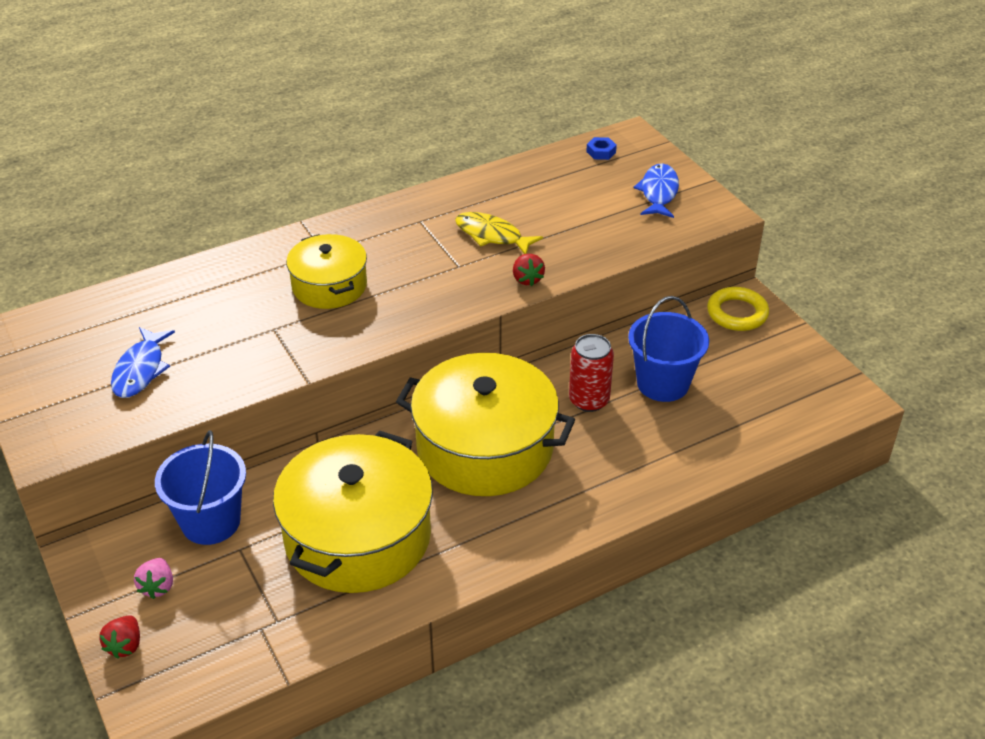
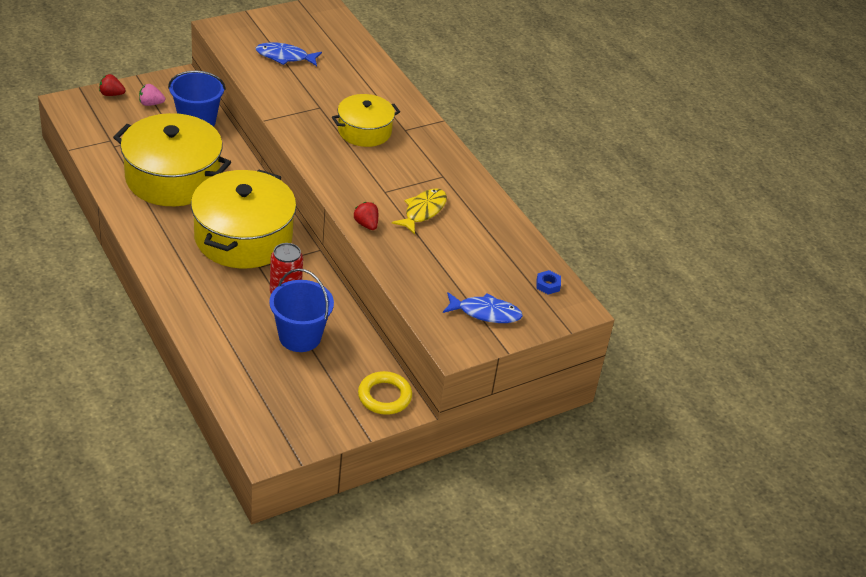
camera: 85 degrees right, 0 degrees up
(527, 279) = (366, 224): red strawberry -> red strawberry turned 75 degrees clockwise

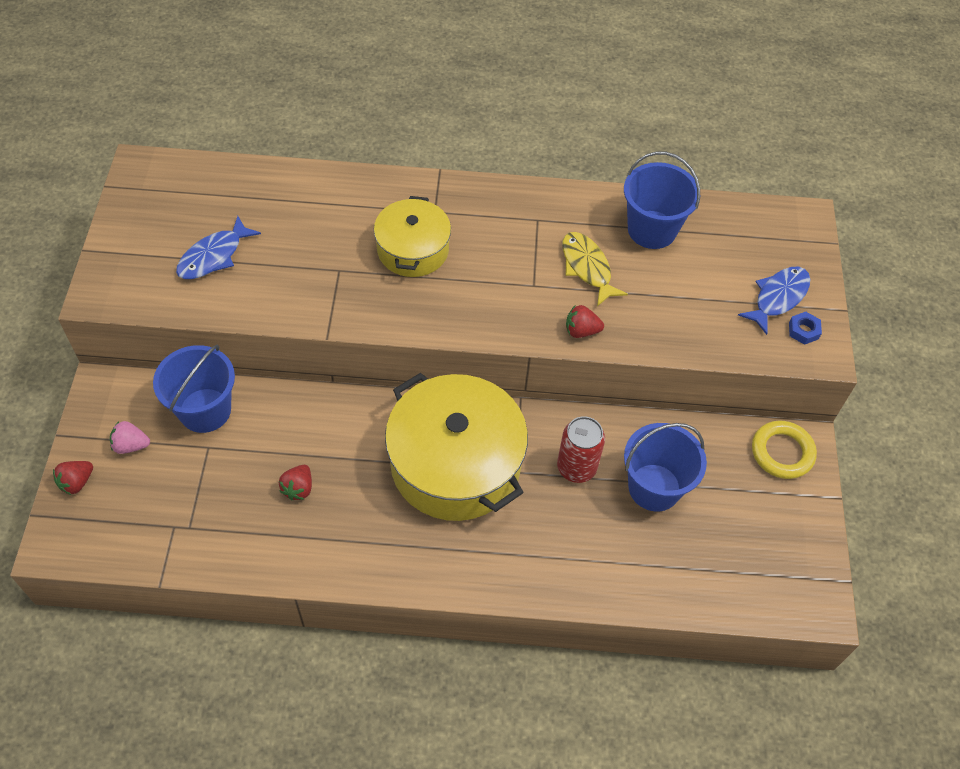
camera: 55 degrees left, 15 degrees up
(151, 104) = (131, 445): pink strawberry -> pink strawberry turned 60 degrees clockwise
(172, 178) = (298, 488): yellow pot -> red strawberry
(487, 232) = (652, 229): none -> blue bucket
(548, 285) = (760, 224): blue nut -> blue nut (803, 330)

